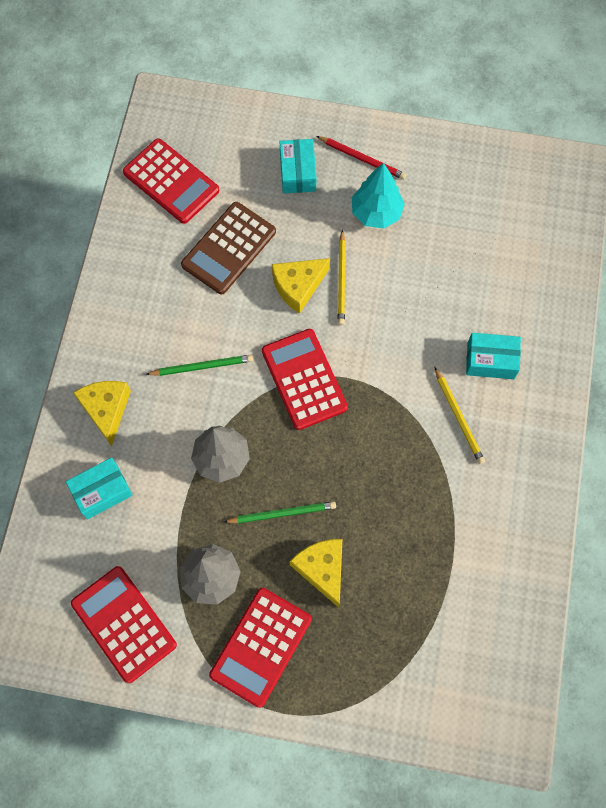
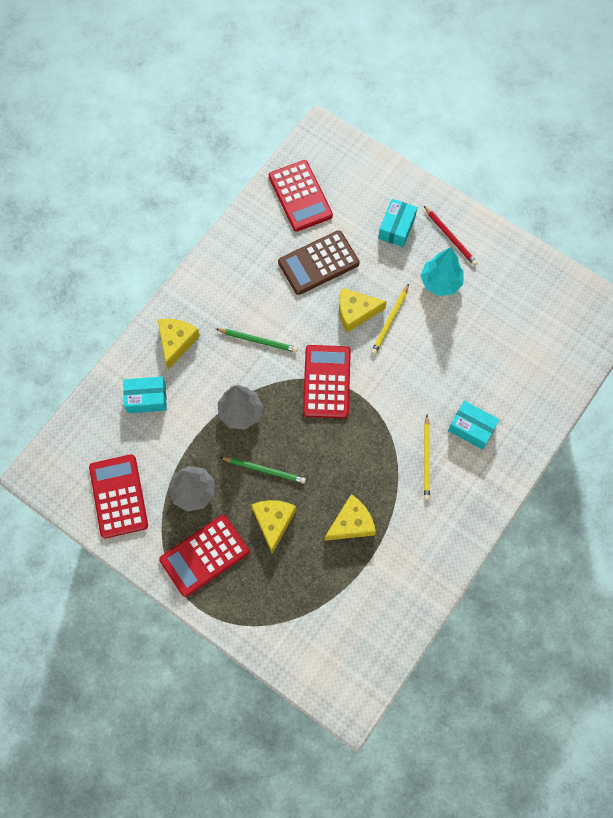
camera: 25 degrees right, 0 degrees up
(411, 529) = (351, 523): none -> yellow cheese

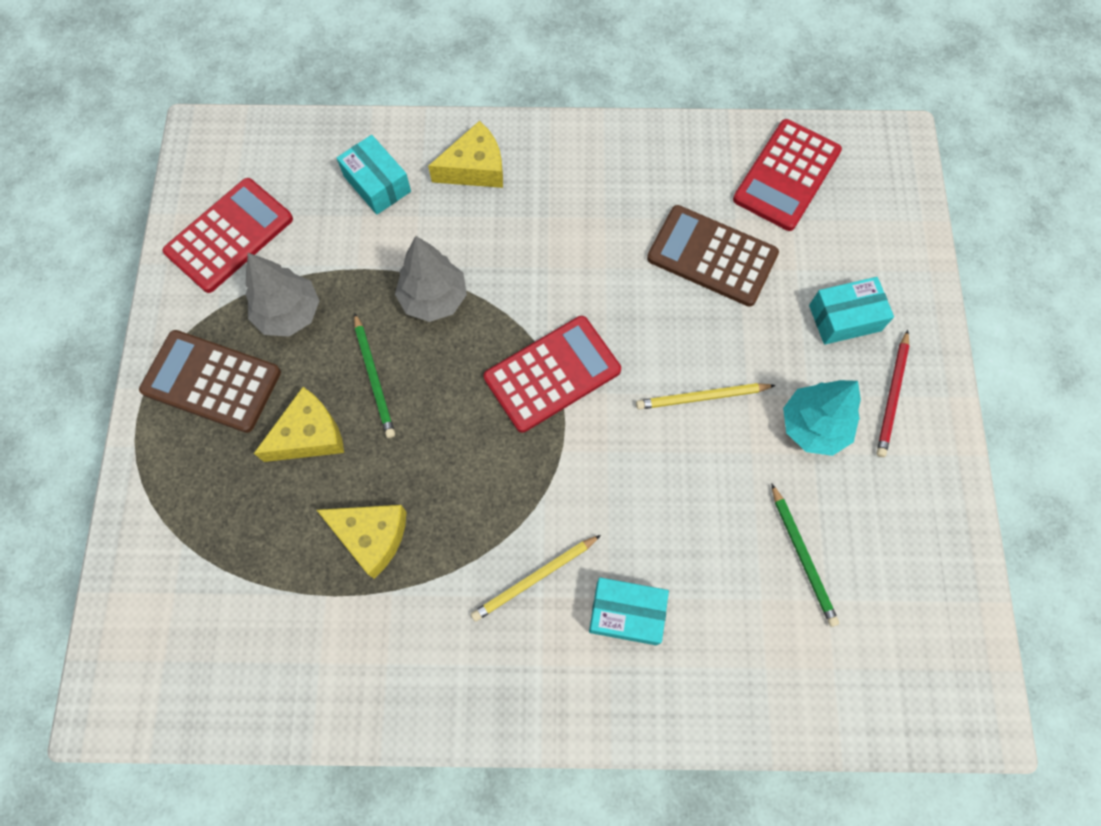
camera: 55 degrees right, 0 degrees up
(204, 555) = (211, 381): red calculator -> brown calculator
(258, 340) = (547, 256): green pencil -> green pencil (803, 556)
(355, 312) = (679, 346): yellow cheese -> none
(471, 428) = (626, 613): turquoise box -> turquoise box turned 75 degrees counterclockwise

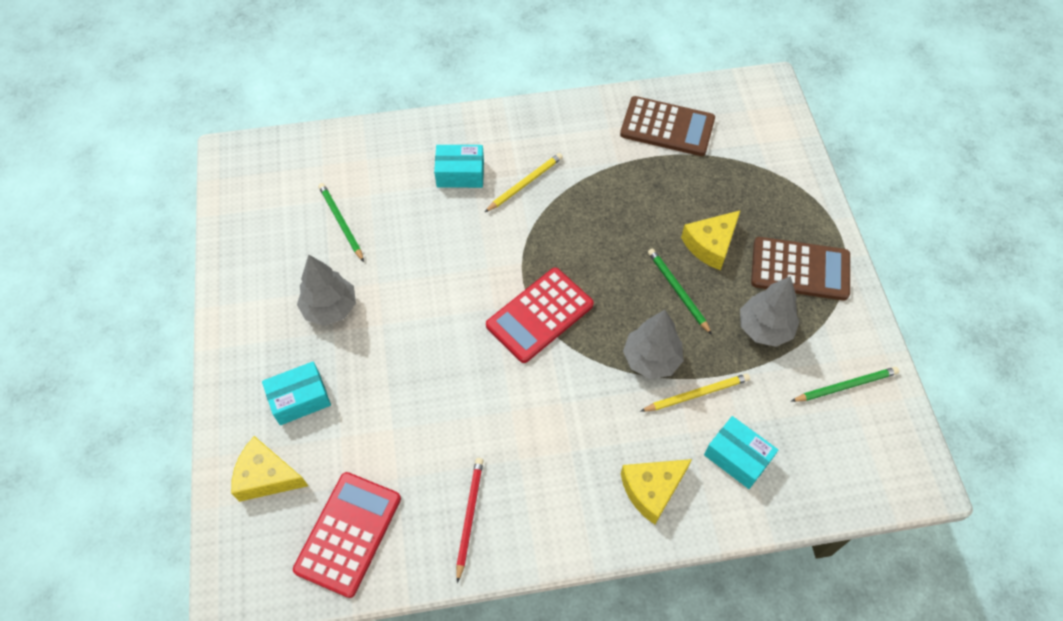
camera: 170 degrees right, 10 degrees down
(229, 235) = (845, 386): red calculator -> green pencil
(371, 536) = (642, 190): yellow cheese -> yellow cheese (266, 476)
(702, 397) = (419, 316): yellow pencil -> yellow pencil (696, 394)
(712, 256) = (417, 436): brown calculator -> brown calculator (667, 127)
(813, 426) = (330, 308): turquoise tree -> grey tree
(892, 396) = (265, 341): red pencil -> red pencil (469, 516)

